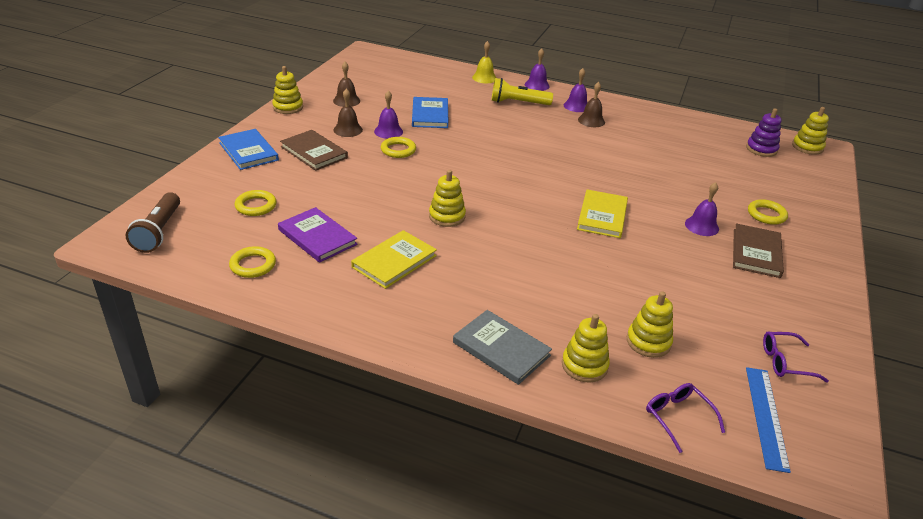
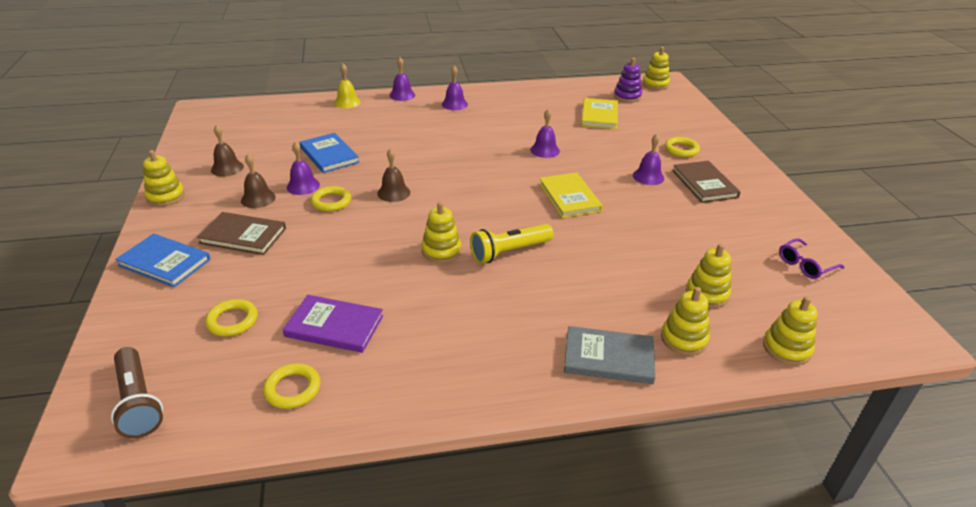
camera: 30 degrees left, 0 degrees up
(394, 261) = (435, 317): yellow book -> yellow book (599, 116)
(518, 103) = (401, 117): yellow flashlight -> yellow flashlight (509, 252)
(591, 121) = (479, 114): brown bell -> brown bell (393, 193)
(621, 170) = (545, 150): none -> purple bell
(678, 417) = (786, 348): purple glasses -> yellow stacking toy
(766, 417) = (836, 316): blue ruler -> none

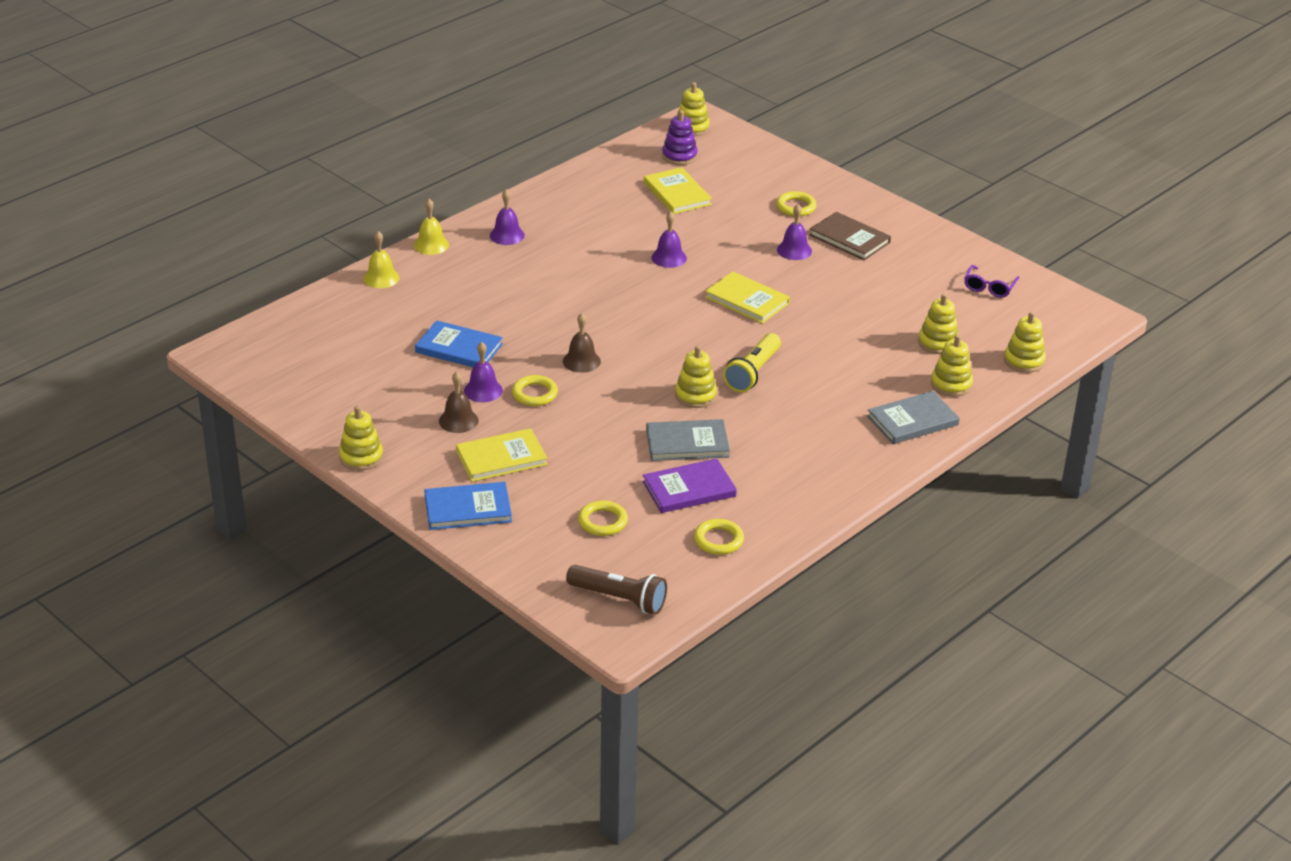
camera: 35 degrees left, 0 degrees up
(227, 168) = (374, 405): brown bell -> none
(243, 236) = (501, 458): brown book -> yellow book
(385, 286) = (687, 443): none -> grey book
(402, 95) = (431, 245): purple bell -> yellow bell

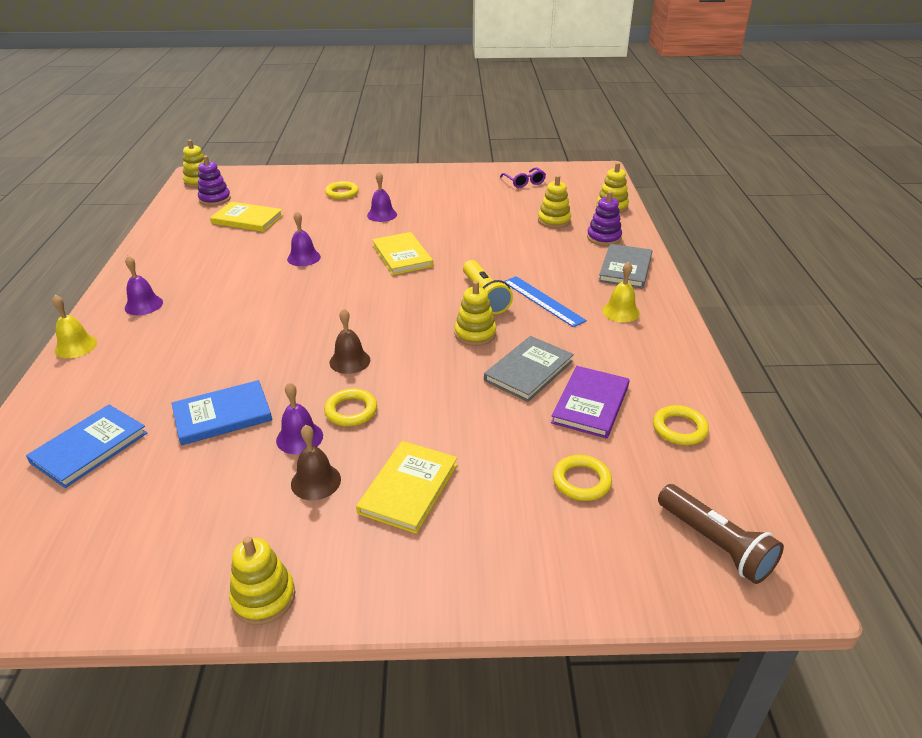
camera: 45 degrees left, 0 degrees up
(381, 278) = (54, 399): yellow bell -> yellow bell (620, 312)
(468, 509) = (455, 566): blue book -> blue book (89, 447)
(619, 599) = (715, 544): brown flashlight -> brown flashlight turned 75 degrees clockwise
(747, 300) = (402, 256): yellow book -> yellow book turned 75 degrees clockwise
(791, 403) = (543, 301): none -> blue ruler
(849, 239) = (404, 194): brown book -> none
(951, 384) = (604, 238): yellow stacking toy -> purple stacking toy

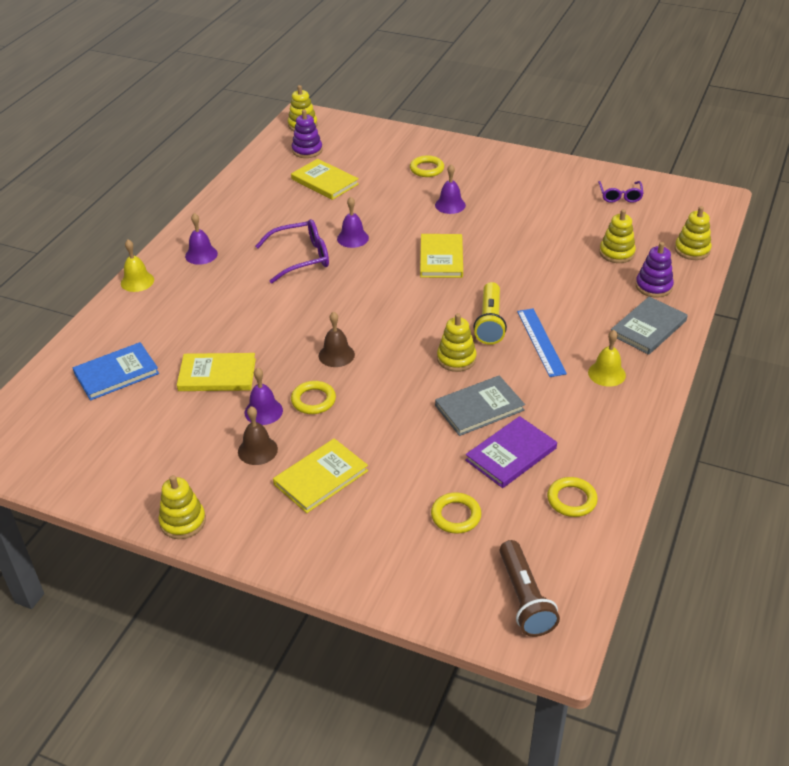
camera: 25 degrees right, 5 degrees up
(222, 415) = (217, 375): blue book -> yellow book
(259, 284) = (301, 258): none -> purple glasses

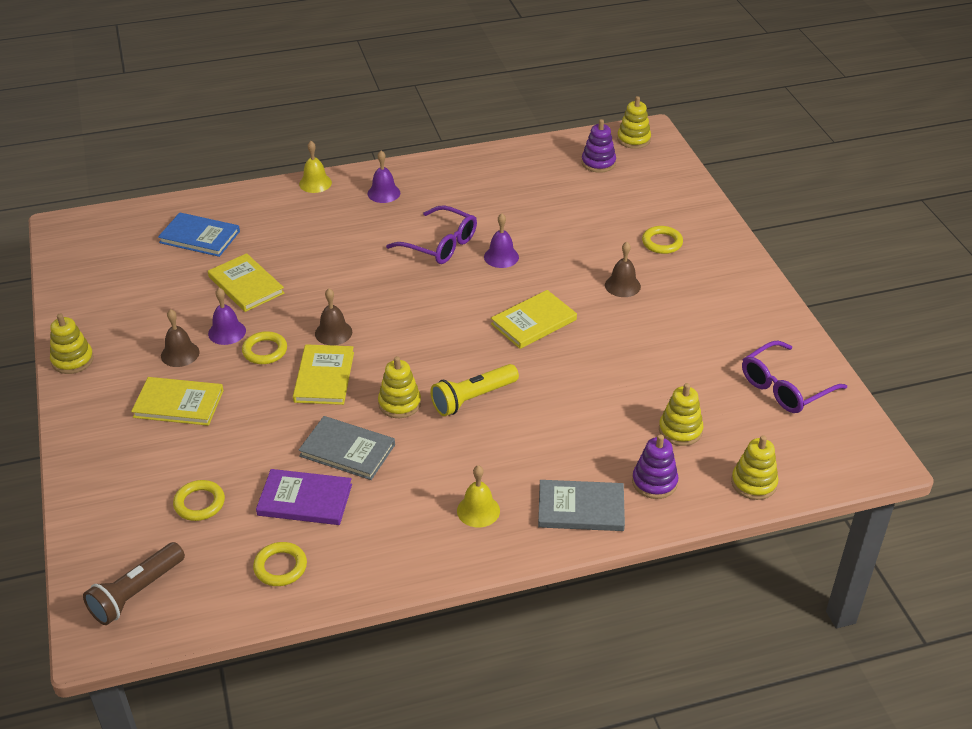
camera: 50 degrees right, 0 degrees up
(324, 182) = (564, 197): yellow book -> yellow book (324, 377)
(450, 205) = (622, 285): purple bell -> brown bell
(541, 342) = (479, 444): blue ruler -> none
(620, 196) = (785, 387): purple glasses -> purple glasses, size x1.58

